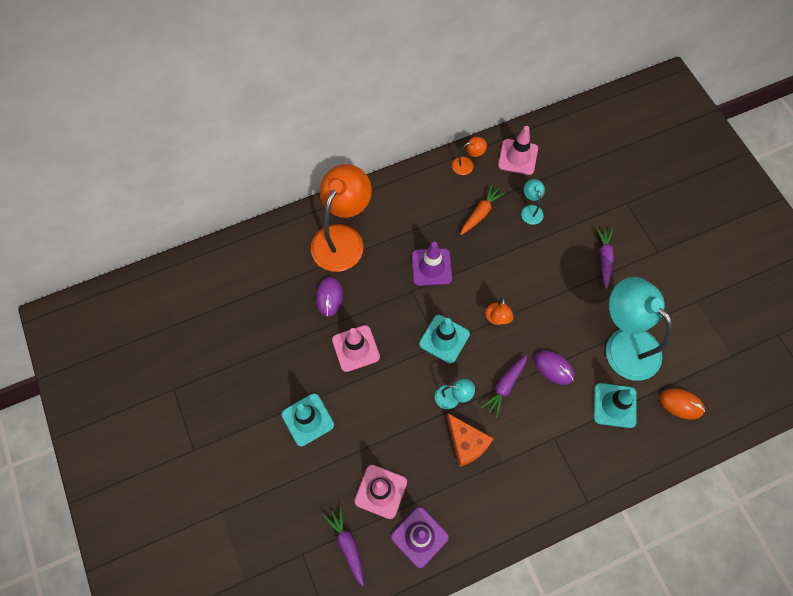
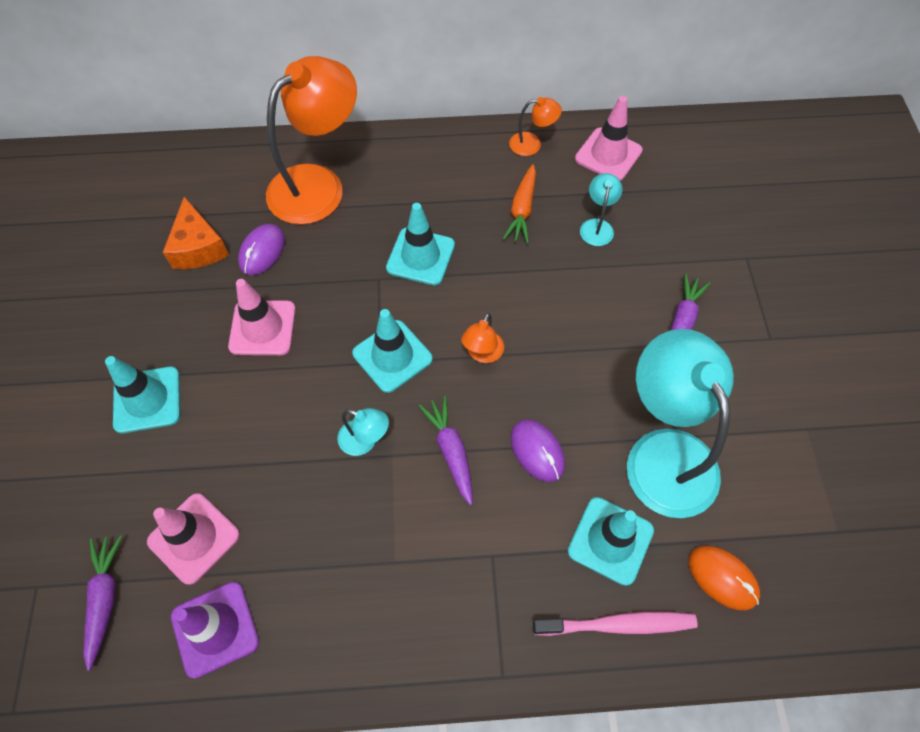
camera: 20 degrees right, 5 degrees down
(431, 267) = (420, 256): purple traffic cone -> turquoise traffic cone
(466, 443) = (354, 514): orange cheese -> orange cheese (198, 247)
(480, 213) = (522, 209): orange carrot -> orange carrot turned 135 degrees clockwise
(505, 386) = (451, 452): purple carrot -> purple carrot turned 105 degrees clockwise
(636, 450) = (617, 624): none -> pink toothbrush

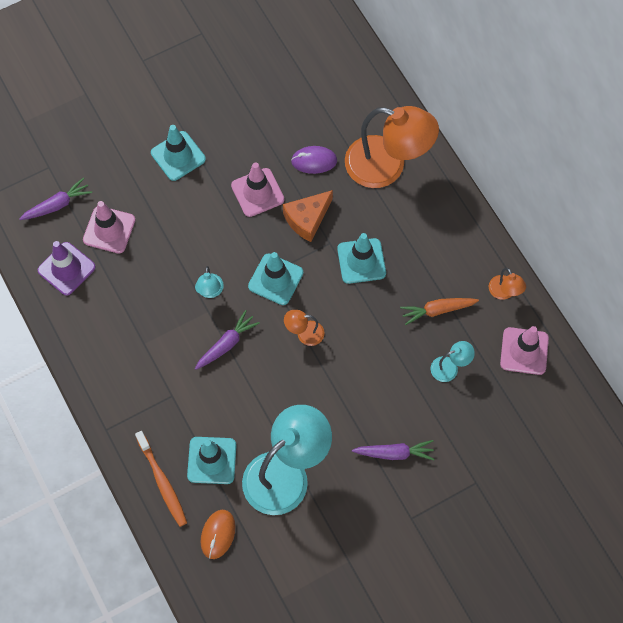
camera: 65 degrees right, 5 degrees up
(198, 247) = (297, 121): orange cheese -> orange cheese (307, 219)
(537, 451) = (251, 395): purple mouse -> none
(617, 624) = (162, 482): pink toothbrush -> orange toothbrush

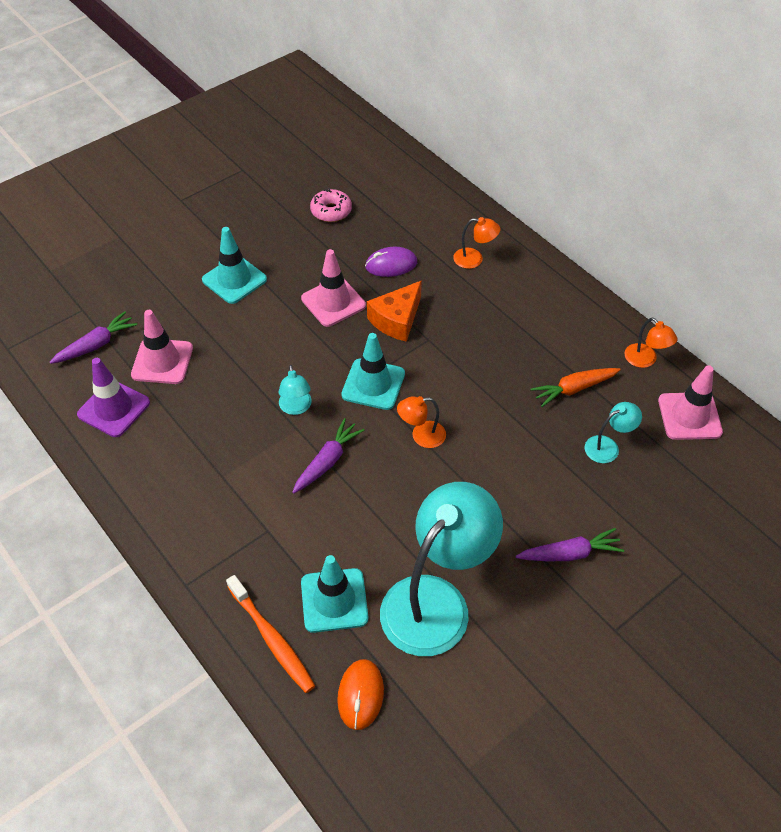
camera: 10 degrees left, 15 degrees down
(273, 93) = (331, 211): none -> pink donut
(361, 261) = (470, 352): turquoise traffic cone -> none
(387, 166) = (474, 259): orange lamp -> orange lamp, size x0.43

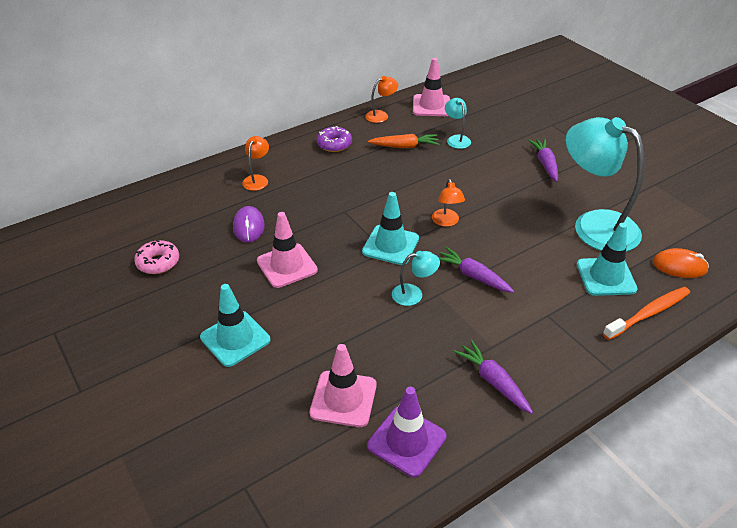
camera: 85 degrees left, 10 degrees down
(96, 345) = (308, 467): purple carrot -> purple carrot (493, 381)
(397, 320) = (318, 227): orange cheese -> none
(561, 318) = (334, 144): none -> purple donut
(574, 389) = (404, 146): orange carrot -> orange carrot turned 75 degrees counterclockwise

